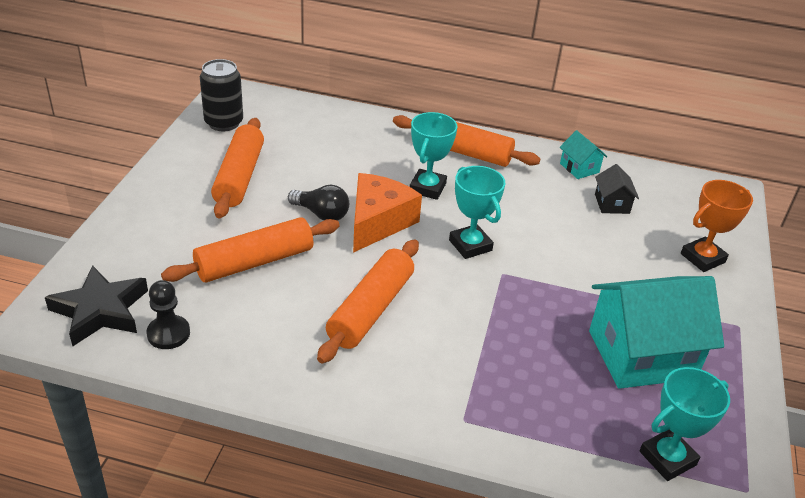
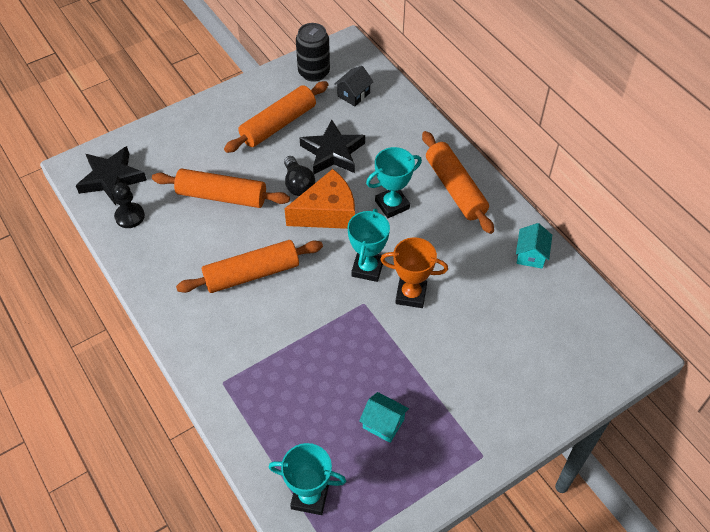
camera: 45 degrees right, 15 degrees up
(322, 174) = (333, 152): none -> black star
(612, 204) = (516, 301): black house -> black house (353, 94)
(641, 354) = (383, 423): turquoise house -> turquoise house, size x0.45
(702, 258) = (529, 389): orange trophy -> orange trophy (411, 294)

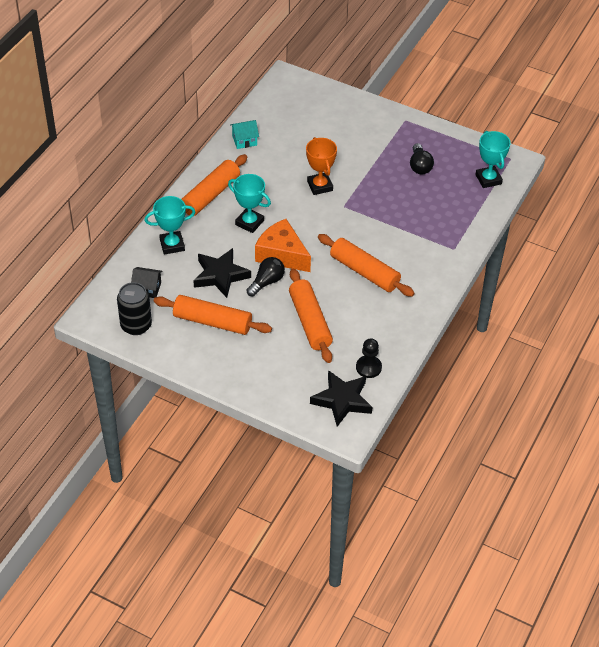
camera: 120 degrees left, 5 degrees down
(367, 268) = (314, 214): turquoise trophy -> turquoise trophy (172, 245)
(383, 423) = (419, 166): turquoise house -> black light bulb

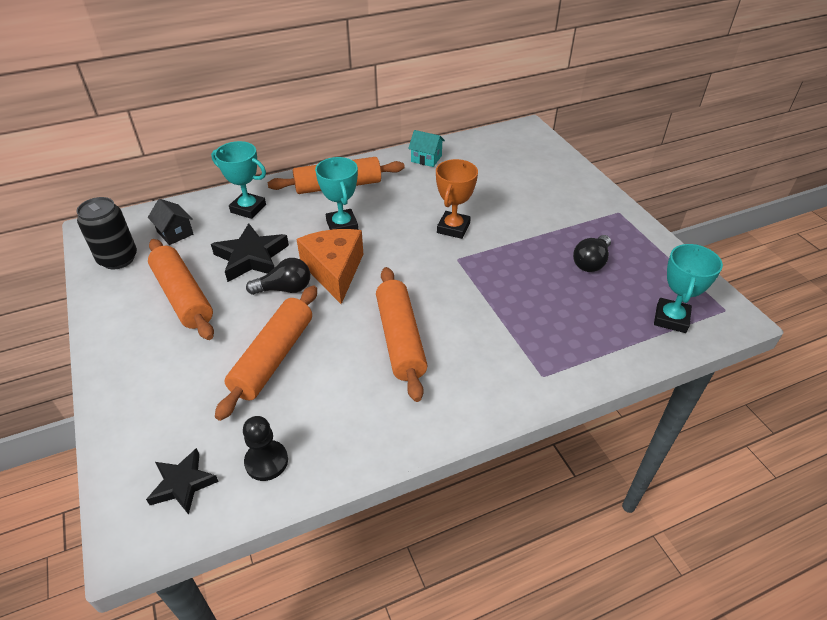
camera: 40 degrees right, 5 degrees down
(342, 400) = (183, 484): black star -> black star, size x0.64

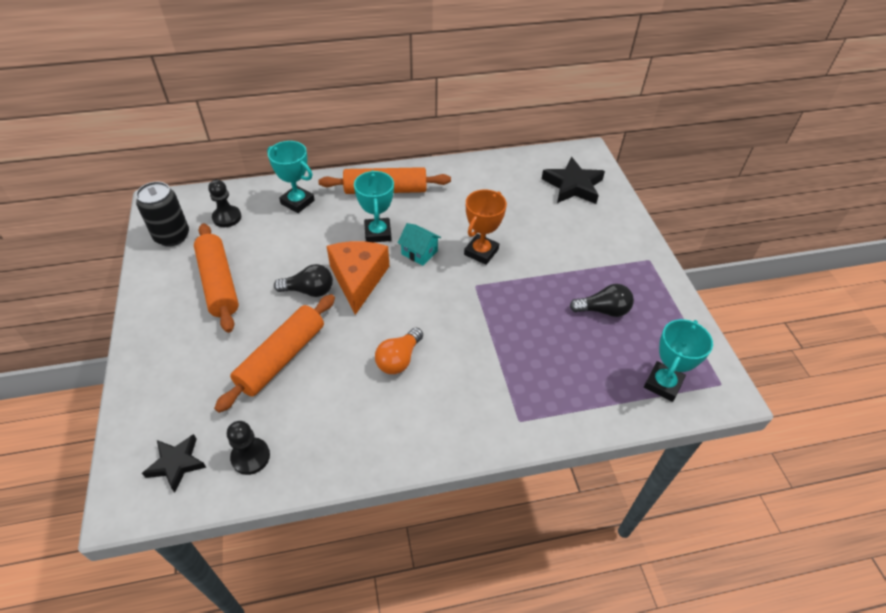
camera: 10 degrees right, 5 degrees up
(175, 233) = (227, 217): black house -> black pawn
(251, 257) = (287, 253): black star -> black star (573, 186)
(400, 339) = (399, 359): orange rolling pin -> orange light bulb
(426, 158) = (477, 172): turquoise house -> turquoise house (419, 252)
(591, 262) = (603, 310): black light bulb -> black light bulb turned 135 degrees counterclockwise

